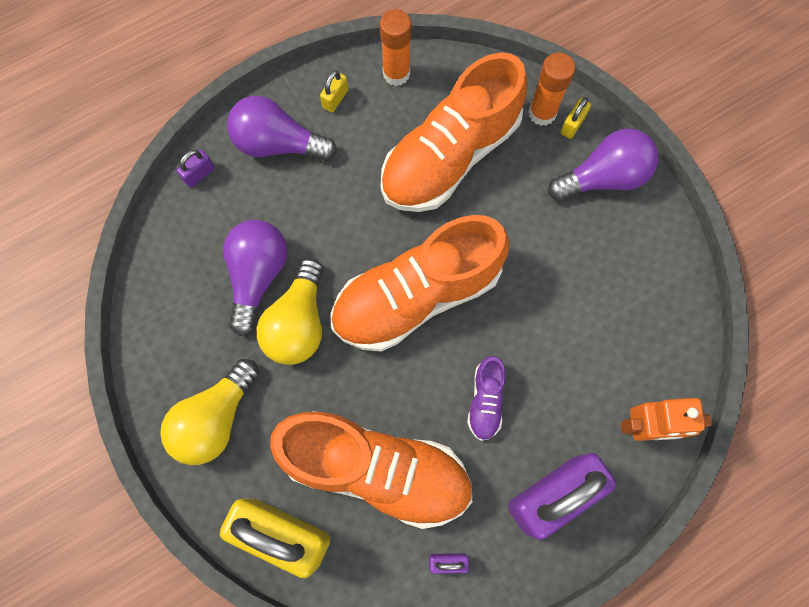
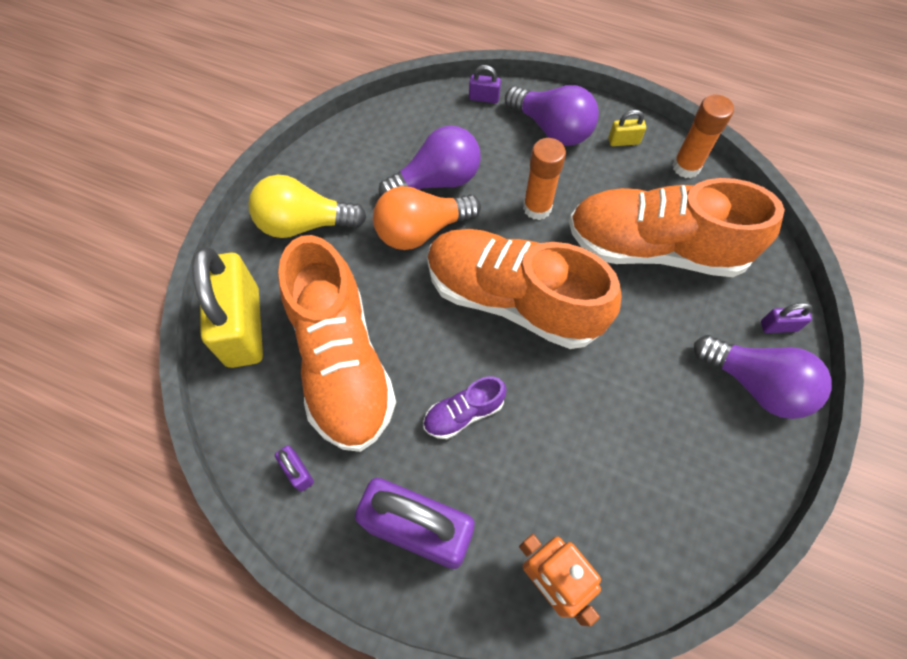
camera: 55 degrees right, 10 degrees down
(278, 144) = (552, 129): purple light bulb -> purple light bulb turned 150 degrees clockwise
(298, 323) = (421, 230): yellow light bulb -> orange light bulb
(542, 113) = (763, 294): orange glue stick -> orange glue stick (537, 208)
(572, 125) = (778, 326): yellow padlock -> purple padlock

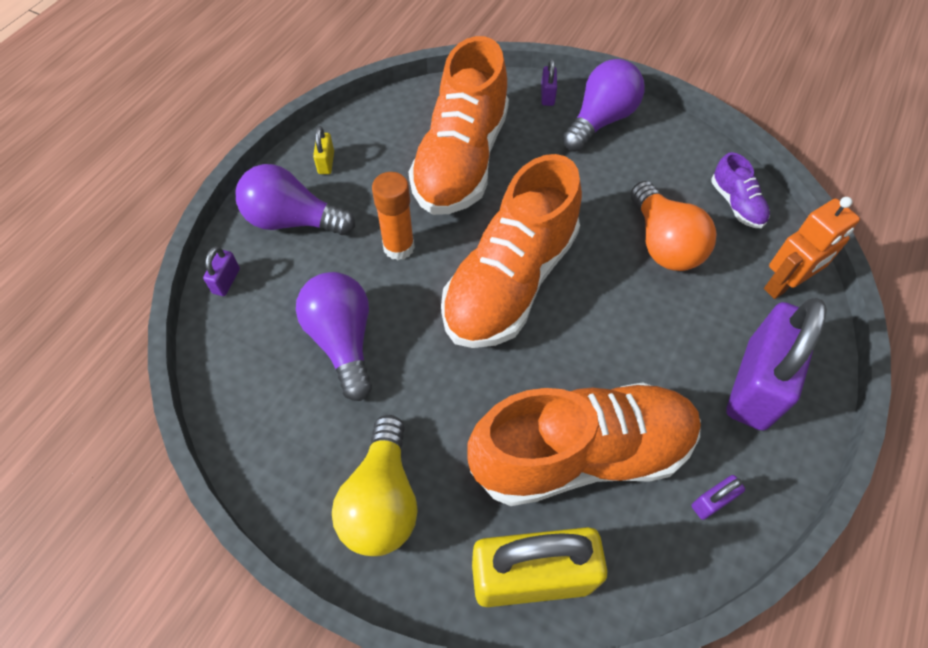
camera: 85 degrees left, 5 degrees down
(421, 230) = (412, 362): orange light bulb -> orange light bulb (663, 243)
(464, 413) = (636, 336): purple shoe -> purple shoe (736, 204)
(552, 129) = (293, 220): purple light bulb -> purple light bulb turned 120 degrees counterclockwise
(686, 167) = (370, 121): orange glue stick -> none

